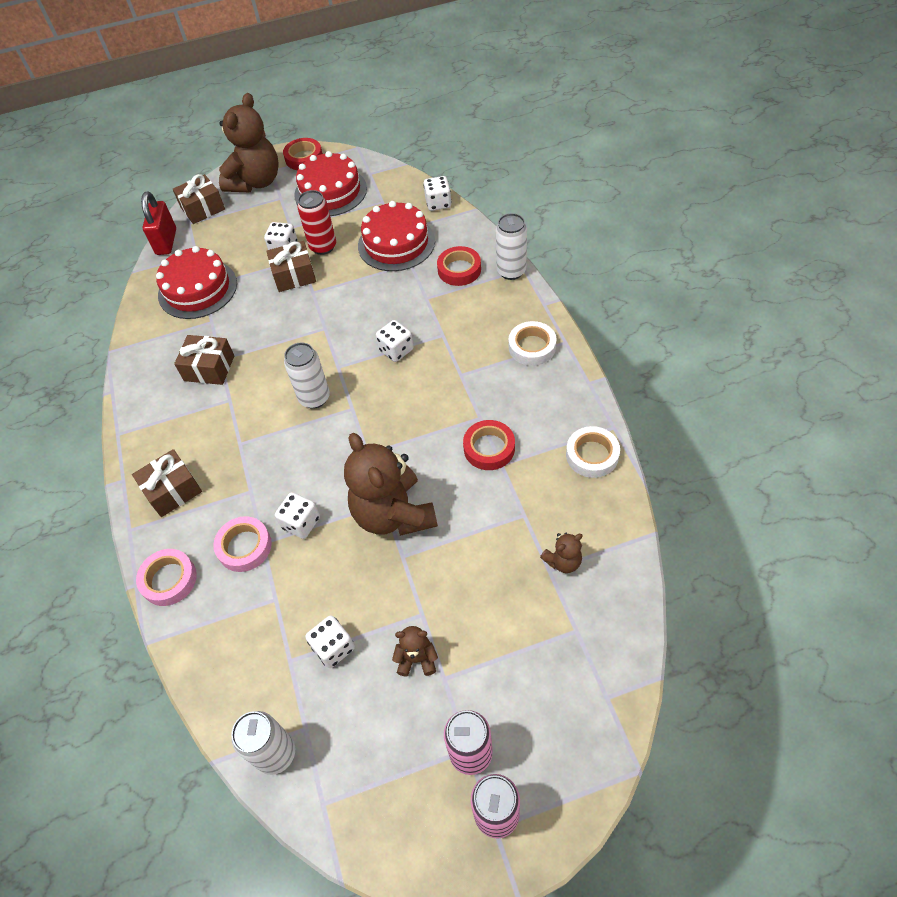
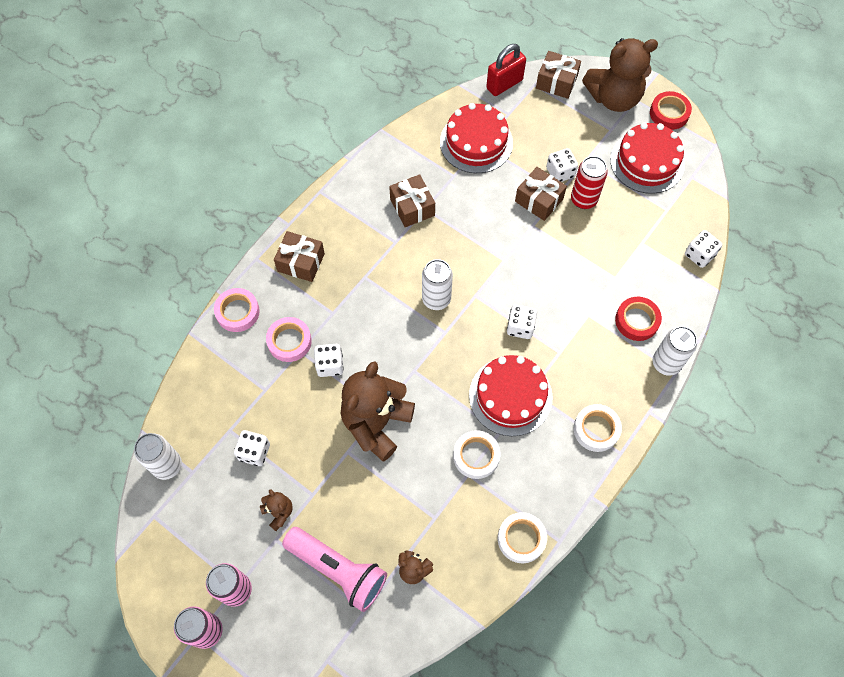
camera: 50 degrees right, 10 degrees up
(396, 243) = (629, 252): red cake -> red cake (510, 396)
(489, 448) = (476, 456): red tape -> white tape
(518, 632) = (338, 570): none -> pink flashlight

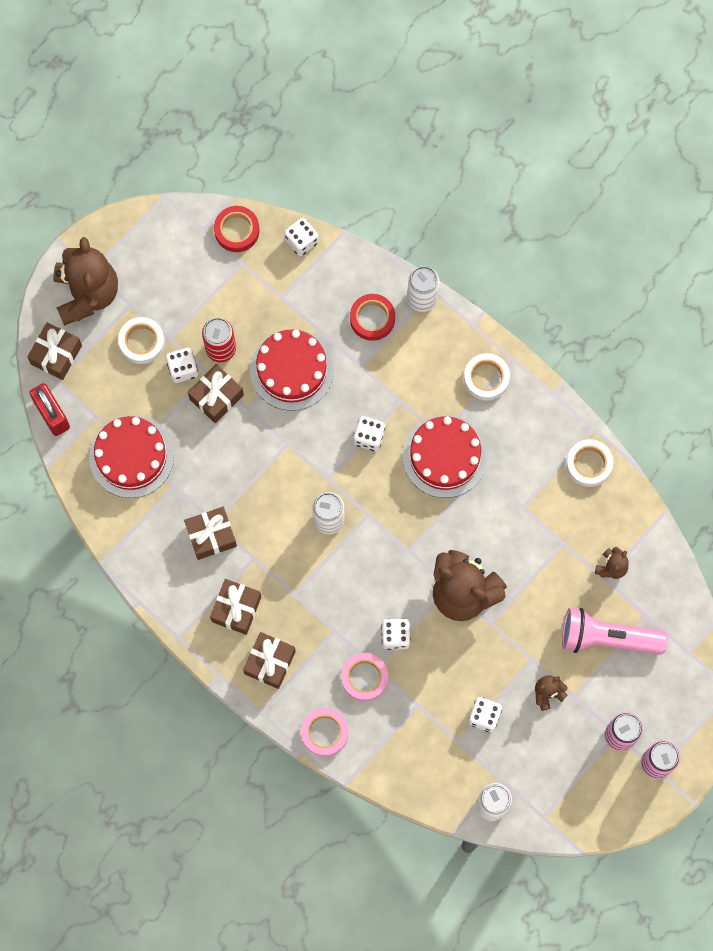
camera: 85 degrees left, 10 degrees up
(338, 570) = (607, 638): pink flashlight -> pink flashlight turned 120 degrees counterclockwise
(348, 232) = (236, 609): none -> brown gift
(476, 456) = (505, 497): white tape -> white tape (142, 342)
(647, 162) = (179, 273): red cake -> red cake (292, 370)
(669, 113) = (116, 237): red tape -> red tape (237, 230)

